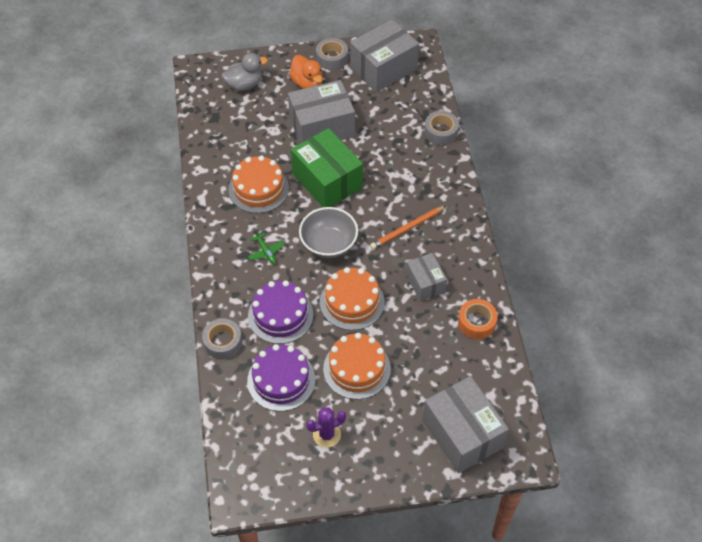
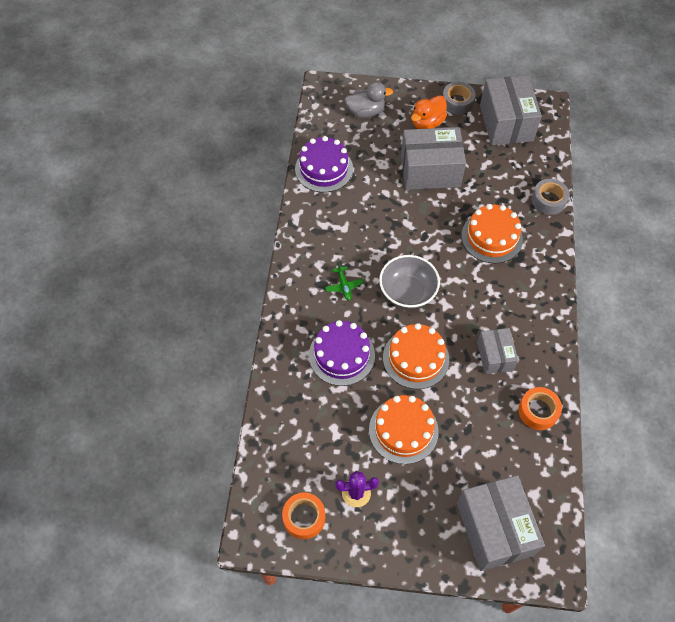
camera: 15 degrees right, 5 degrees up
(223, 342) = (278, 369): grey tape -> none
(258, 189) = (353, 220): orange cake -> orange cake (491, 237)
(281, 380) = (325, 423): purple cake -> purple cake (324, 169)
(283, 468) = (304, 517): none -> orange tape
(307, 83) = (427, 123): orange duck -> orange duck turned 60 degrees clockwise
(327, 181) = (422, 226): green box -> none
(383, 68) = (506, 123): grey box -> grey box turned 75 degrees counterclockwise
(407, 229) = (490, 294): orange pencil -> none

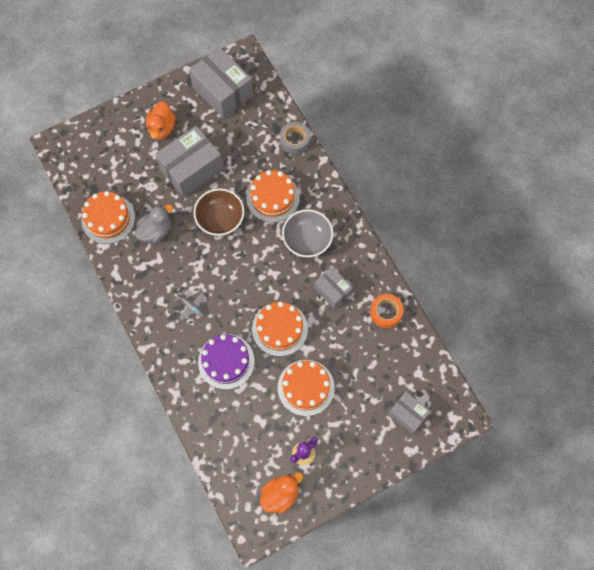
camera: 35 degrees left, 10 degrees up
(304, 517) = (280, 494): orange tape -> orange duck
(324, 169) = (108, 219): purple cake -> orange cake
(344, 286) = (191, 307): green plane -> grey plane
(365, 112) = (106, 147): grey duck -> grey duck (156, 231)
(407, 292) = (240, 281): grey bowl -> grey bowl (307, 240)
(427, 227) = (220, 219): none -> brown bowl
(457, 102) = (173, 95): grey tape -> none
(494, 528) = (407, 414): grey box -> grey box, size x0.57

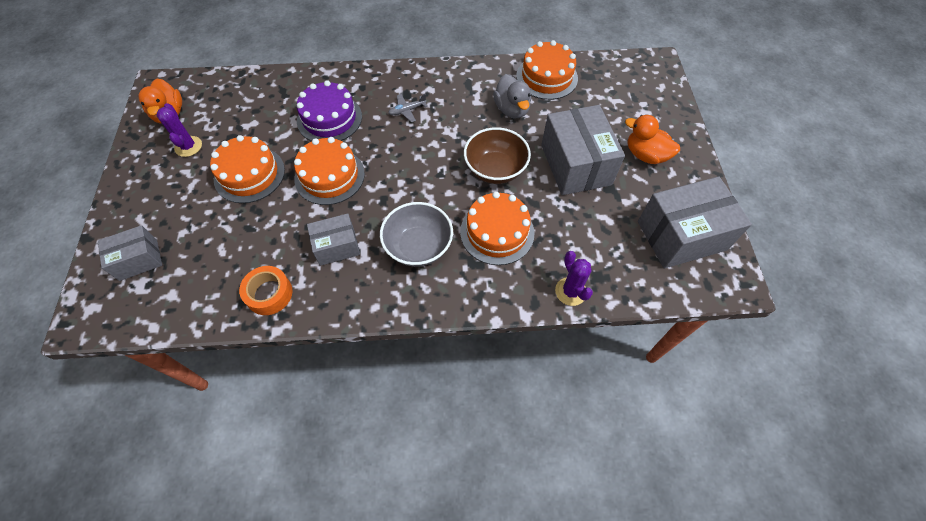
camera: 115 degrees right, 10 degrees down
(294, 140) = (570, 291): grey tape -> purple cactus

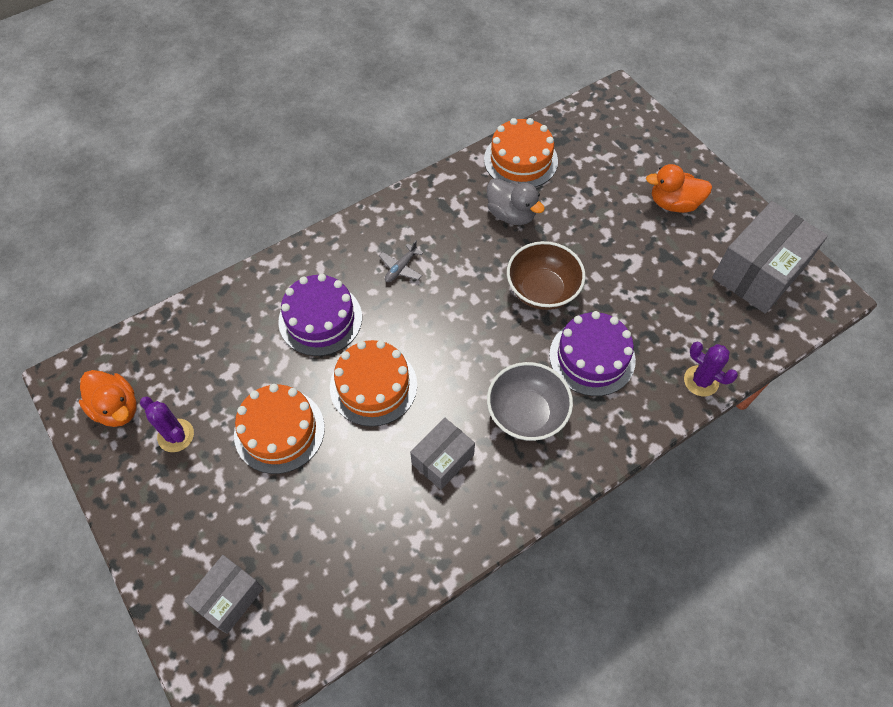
camera: 30 degrees left, 0 degrees up
(269, 294) = (411, 550): orange tape -> none
(497, 232) = (592, 357): orange cake -> purple cake
(575, 165) = (616, 246): grey box -> none

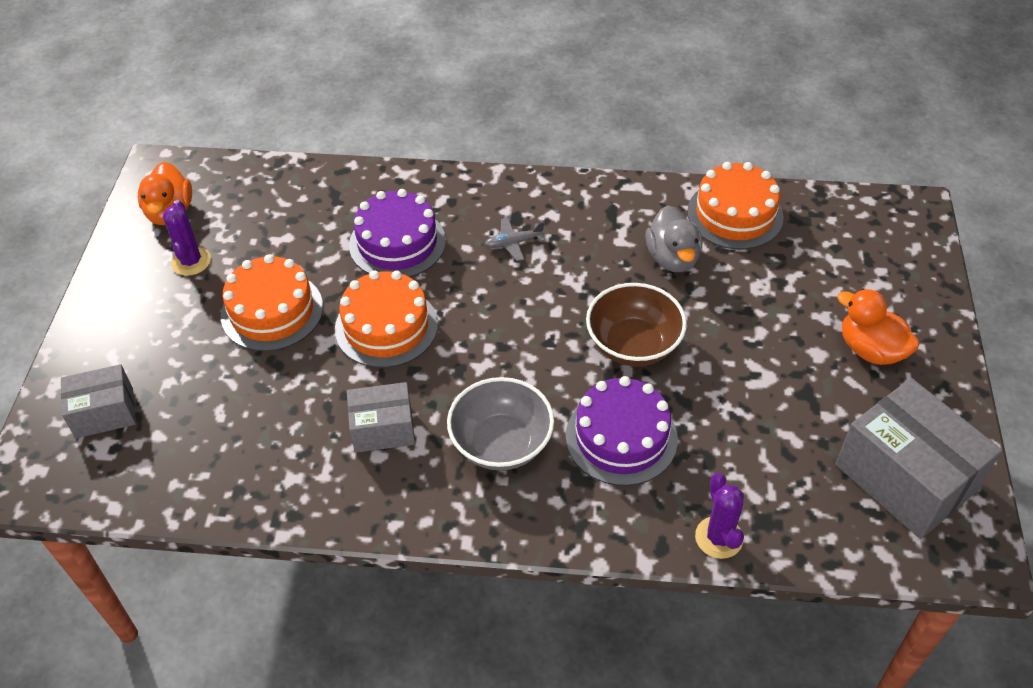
camera: 40 degrees right, 10 degrees down
(758, 272) = (905, 477): grey box -> grey box turned 60 degrees clockwise

